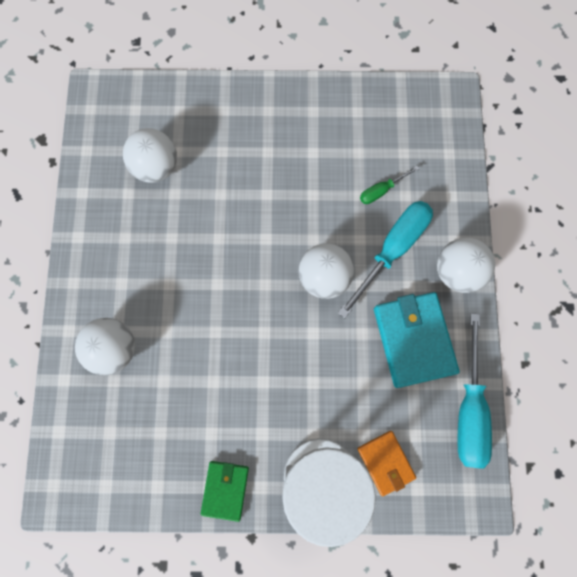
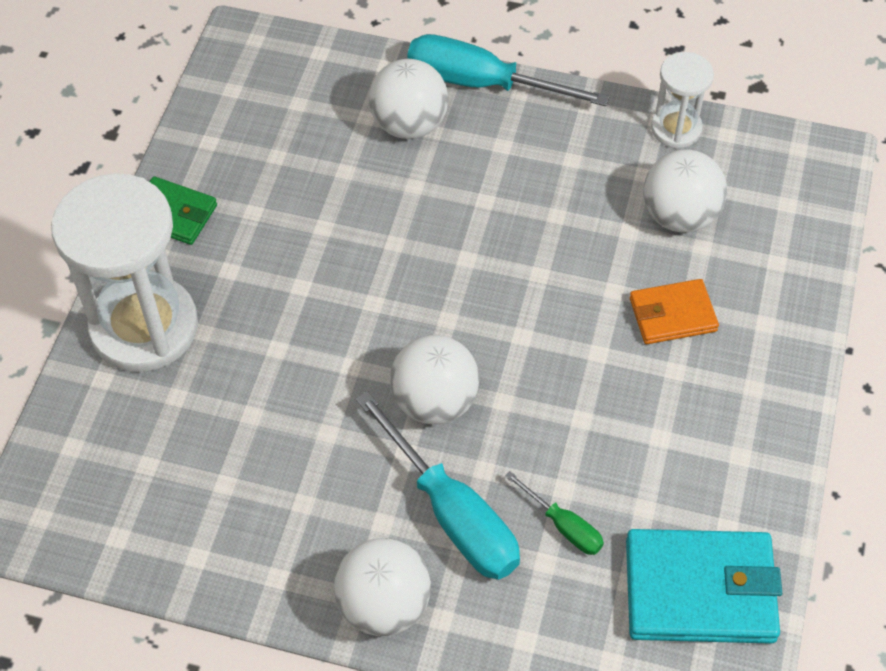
camera: 105 degrees right, 20 degrees down
(87, 180) = (676, 129): none -> white hourglass
(381, 190) = (563, 526): green screwdriver -> green screwdriver turned 150 degrees clockwise
(385, 462) = (126, 414): orange wallet -> orange wallet (672, 315)
(413, 340) = (292, 504): turquoise wallet -> turquoise wallet (700, 590)
(469, 408) = (156, 554): turquoise screwdriver -> turquoise screwdriver (481, 83)

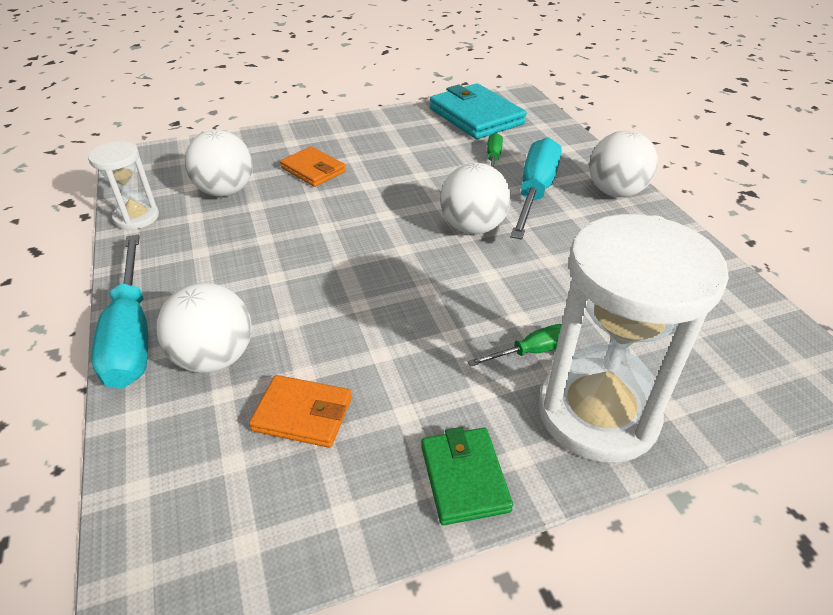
camera: 125 degrees left, 15 degrees down
(235, 329) = (532, 351): none -> green screwdriver
(305, 153) = (303, 414): none -> orange wallet

